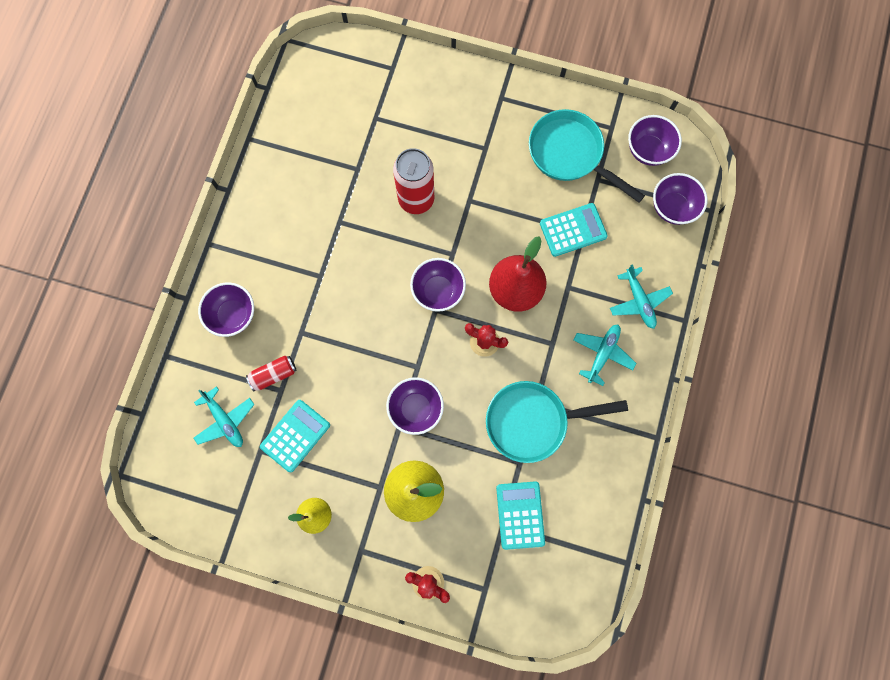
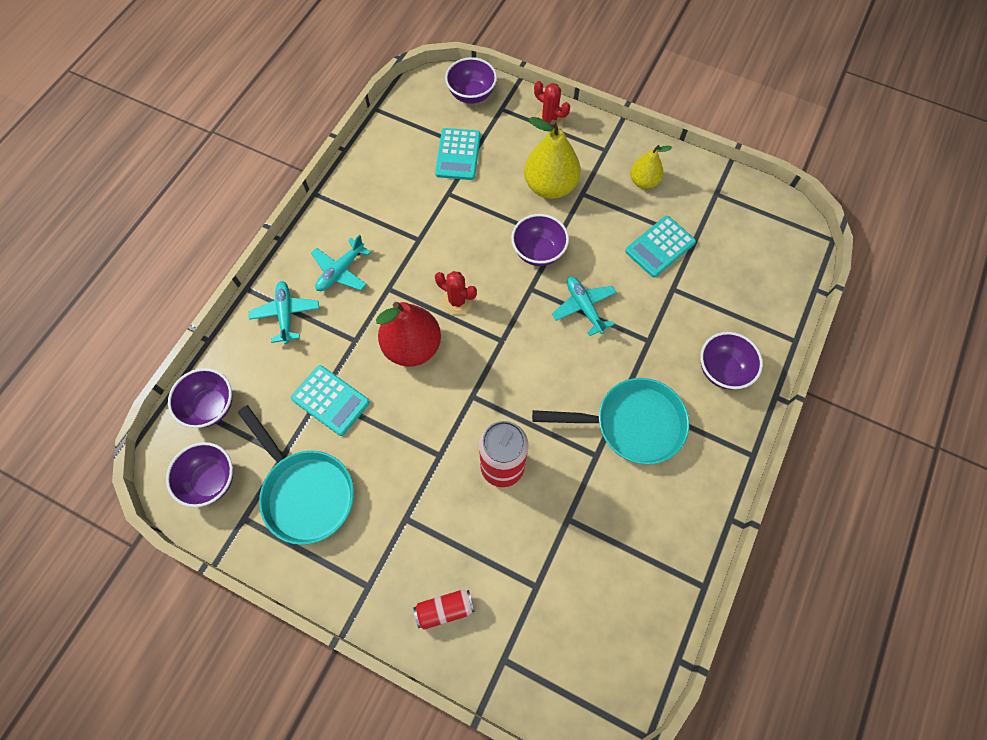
camera: 170 degrees left, 10 degrees down
(225, 420) = (730, 270): turquoise plane -> turquoise plane (584, 307)
(274, 374) = (679, 304): red can -> red can (444, 609)
(438, 291) = (495, 359): purple bowl -> purple bowl (471, 95)
(533, 421) = (427, 224): turquoise pan -> turquoise pan (631, 424)
(573, 230) = (331, 400): turquoise calculator -> turquoise calculator turned 135 degrees counterclockwise

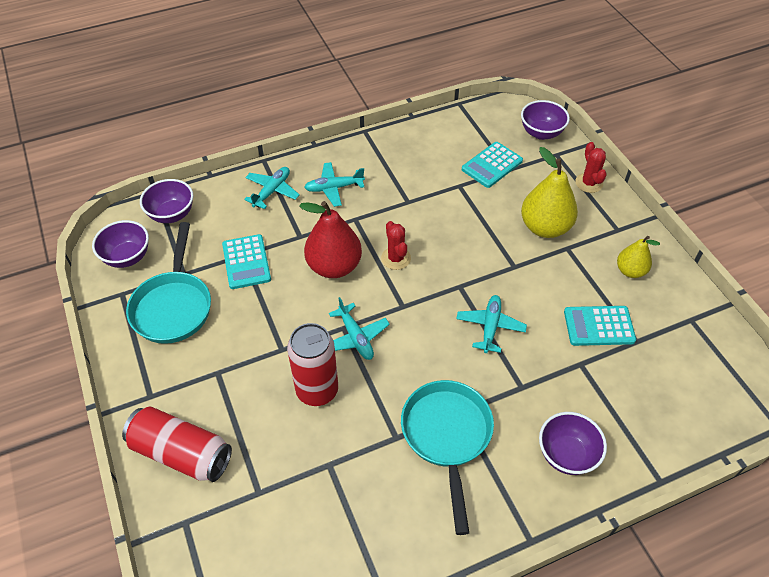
camera: 40 degrees right, 15 degrees down
(444, 609) = (181, 453): red can -> red can, size x1.85
(490, 397) = (355, 337): none -> turquoise plane
(538, 252) = (490, 265): purple bowl -> none
(631, 424) = (447, 436): turquoise pan -> turquoise pan turned 135 degrees counterclockwise

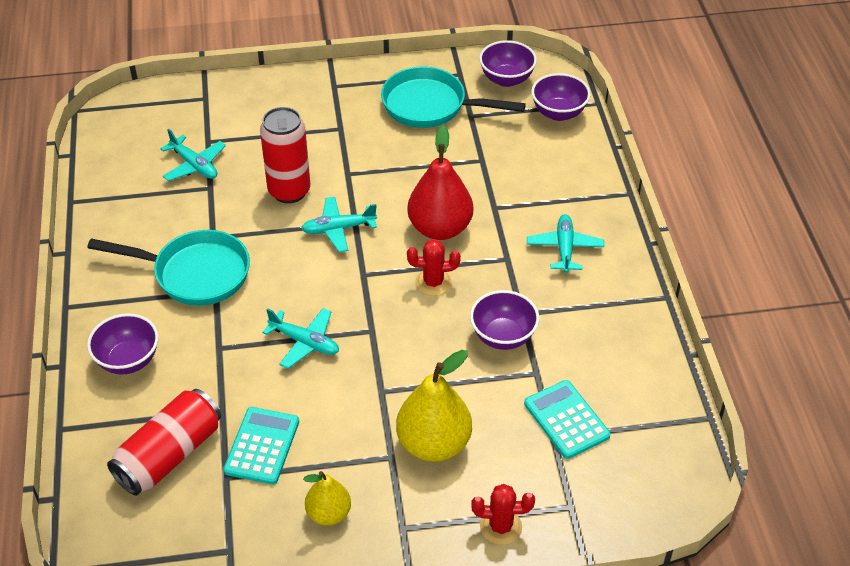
camera: 105 degrees right, 5 degrees down
(181, 453) = (268, 100): red can -> red can (169, 455)
(246, 262) = (470, 161): turquoise calculator -> none
(272, 191) = (573, 194): turquoise plane -> turquoise plane (194, 165)
(541, 133) = (622, 503): purple bowl -> purple bowl (503, 336)

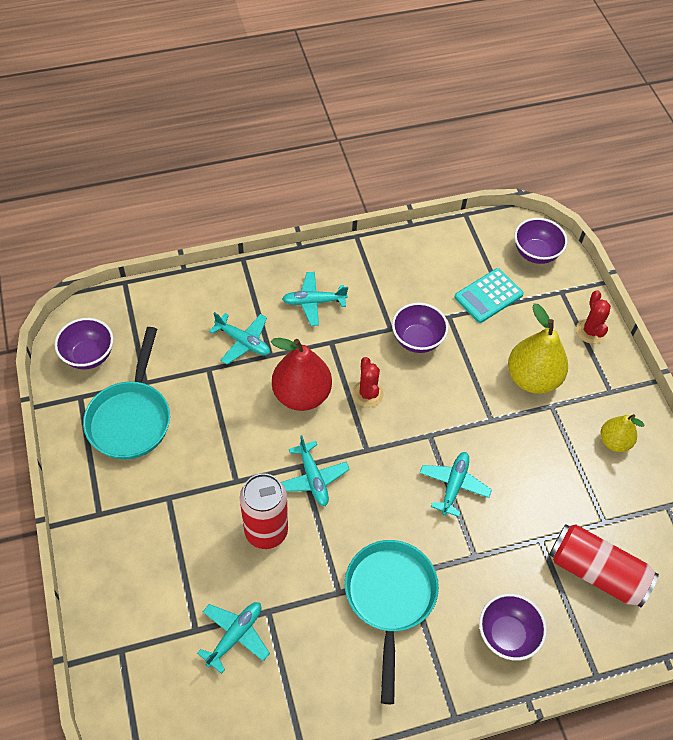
camera: 100 degrees left, 10 degrees up
(262, 446) = (568, 500): turquoise calculator -> none
(513, 187) = (243, 342): none -> turquoise plane
(558, 113) = (139, 311): purple bowl -> purple bowl (535, 253)

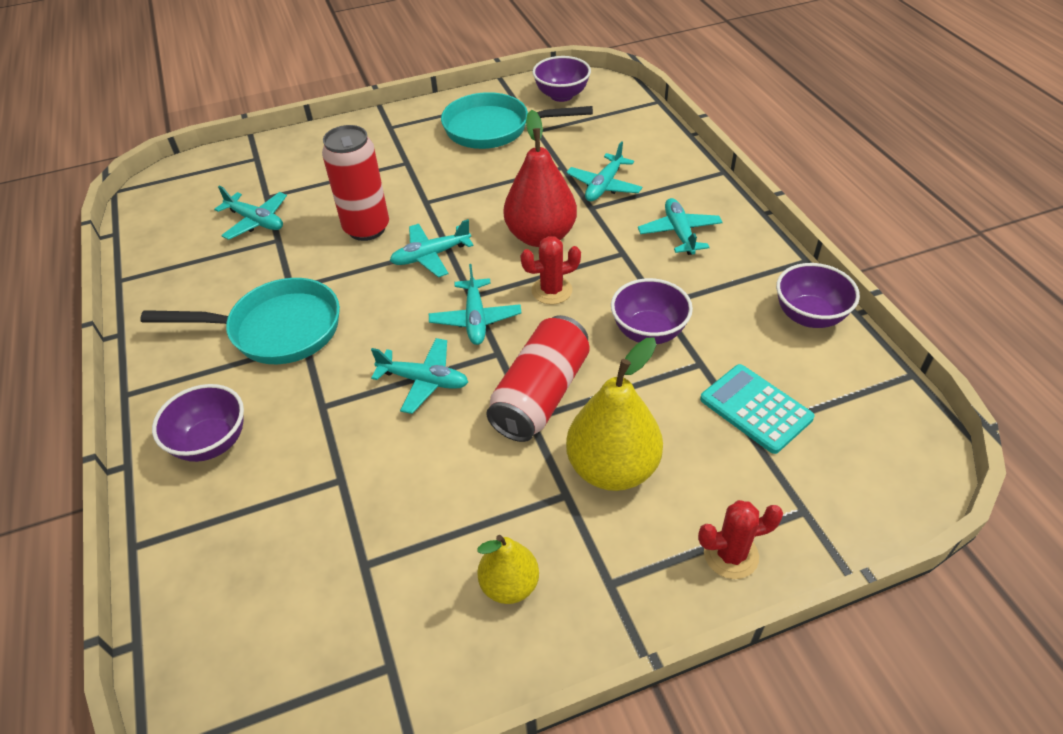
camera: 90 degrees right, 10 degrees down
(393, 448) = (475, 319): none -> turquoise plane
(535, 253) = (874, 471): purple bowl -> purple bowl (809, 316)
(596, 572) = (284, 551): red can -> red can (541, 394)

